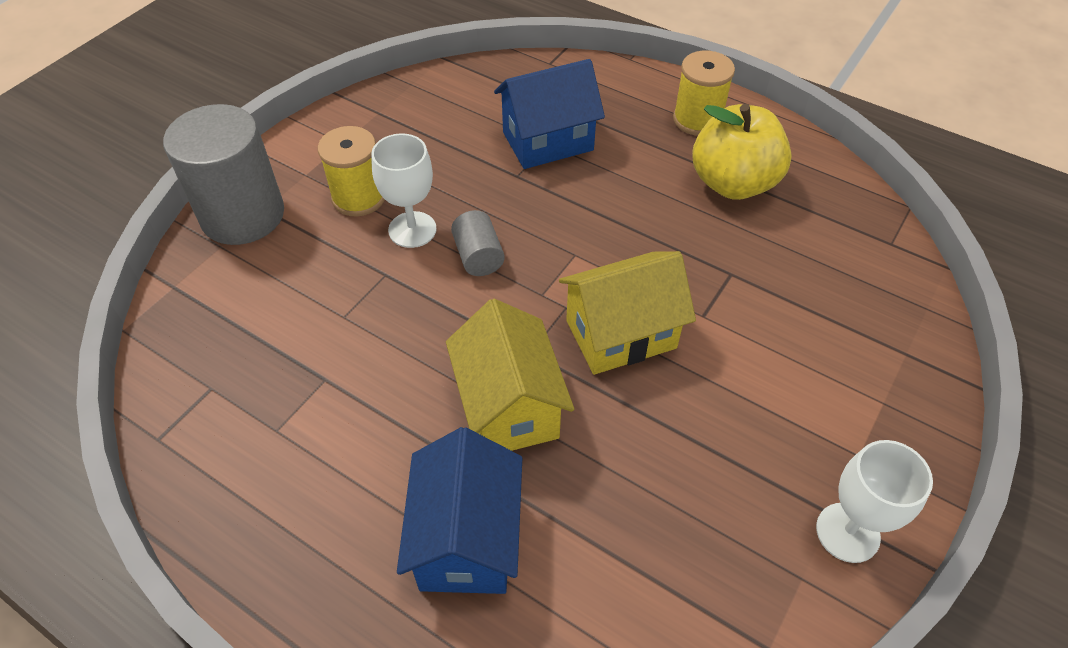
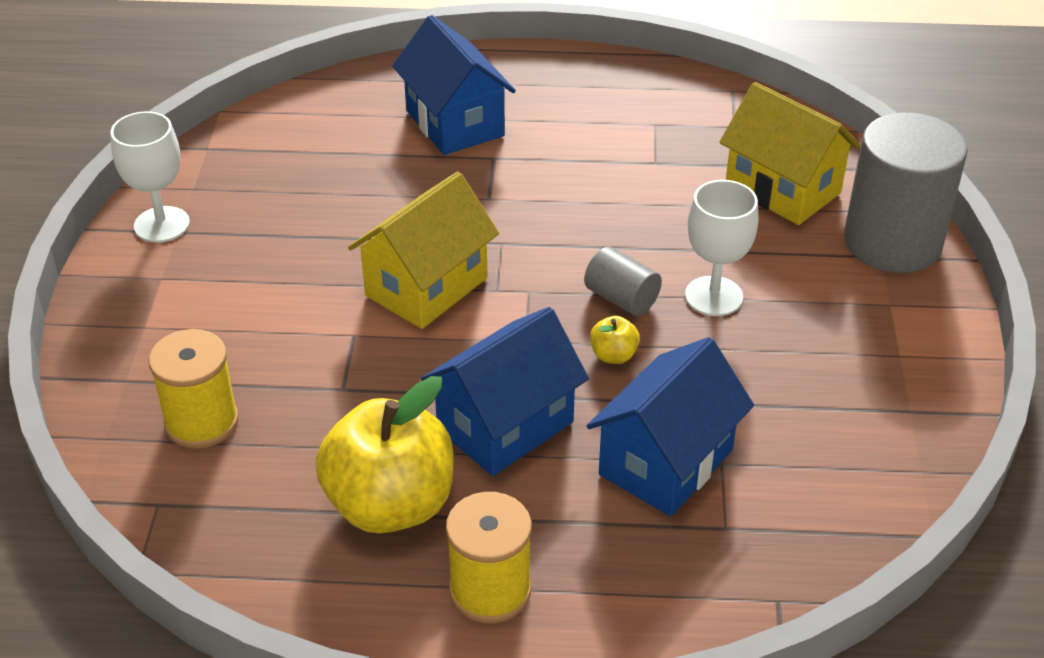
camera: 150 degrees right, 10 degrees down
(359, 197) = (804, 304): yellow spool -> yellow spool (202, 422)
(509, 407) = (486, 200): yellow house -> yellow house (782, 189)
(522, 217) = (613, 355): none -> yellow apple
(630, 201) = (505, 425): none -> blue house

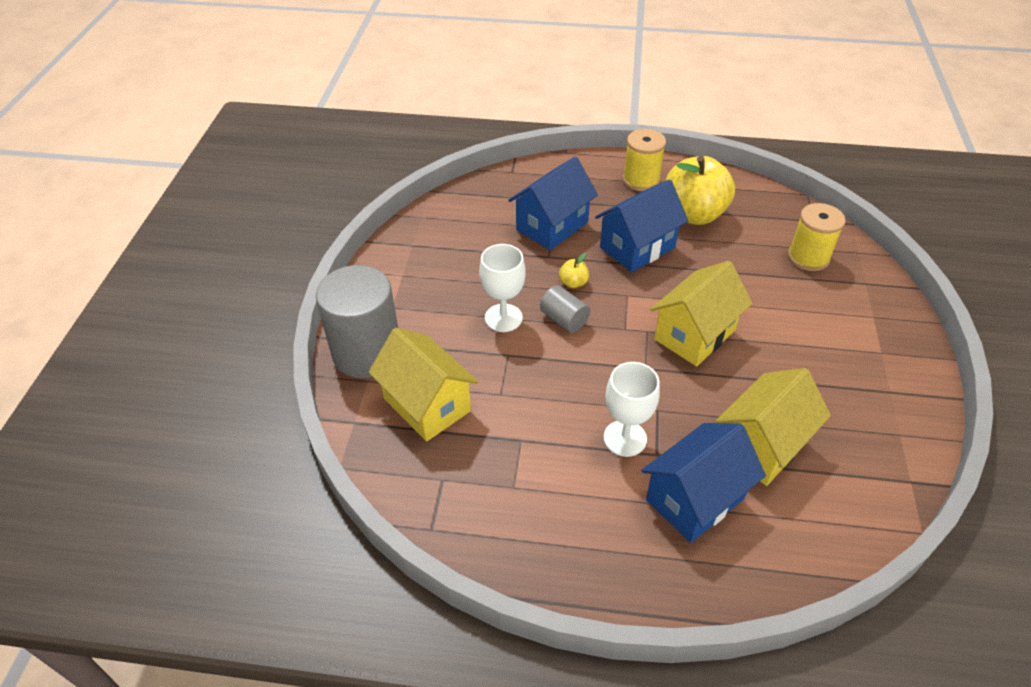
camera: 175 degrees left, 5 degrees up
(161, 224) = (906, 398): white goblet -> white goblet (625, 438)
(366, 170) = (762, 445): none -> yellow house
(455, 123) = (695, 499): blue house -> blue house turned 75 degrees clockwise

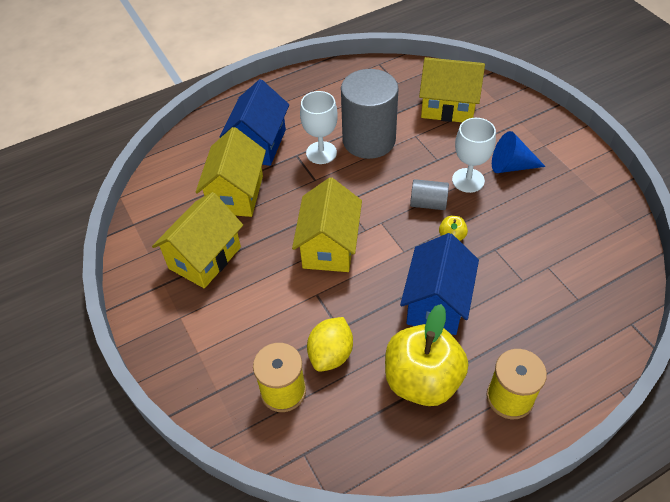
camera: 145 degrees right, 5 degrees up
(367, 352) = (518, 112): grey cylinder -> grey cylinder (369, 140)
(448, 307) = (511, 166): none -> blue cone
(552, 226) = (525, 281): blue house -> none
(753, 260) = (331, 354): none -> yellow lemon
(833, 393) = (205, 258): none -> yellow house

